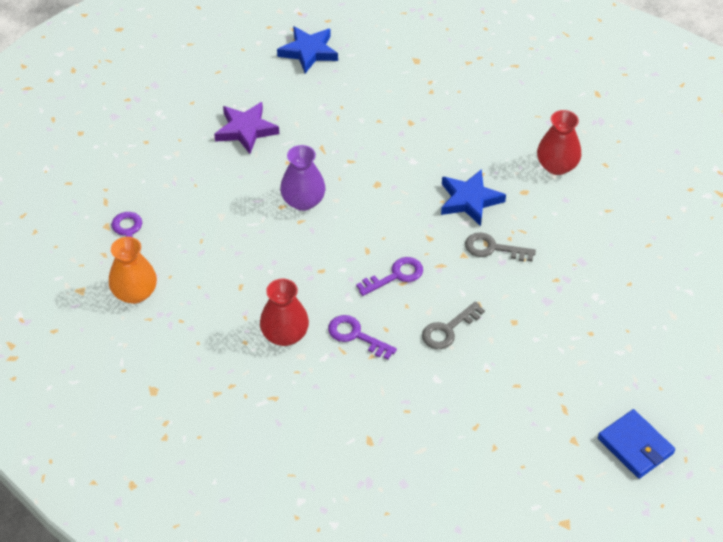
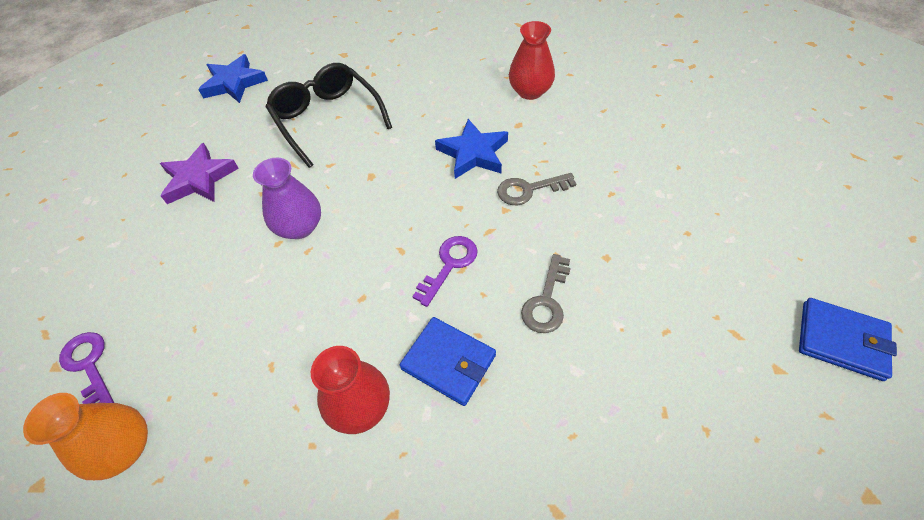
camera: 25 degrees left, 5 degrees up
(356, 336) = (448, 362): purple key -> blue wallet
(369, 119) = (327, 119): none -> black glasses

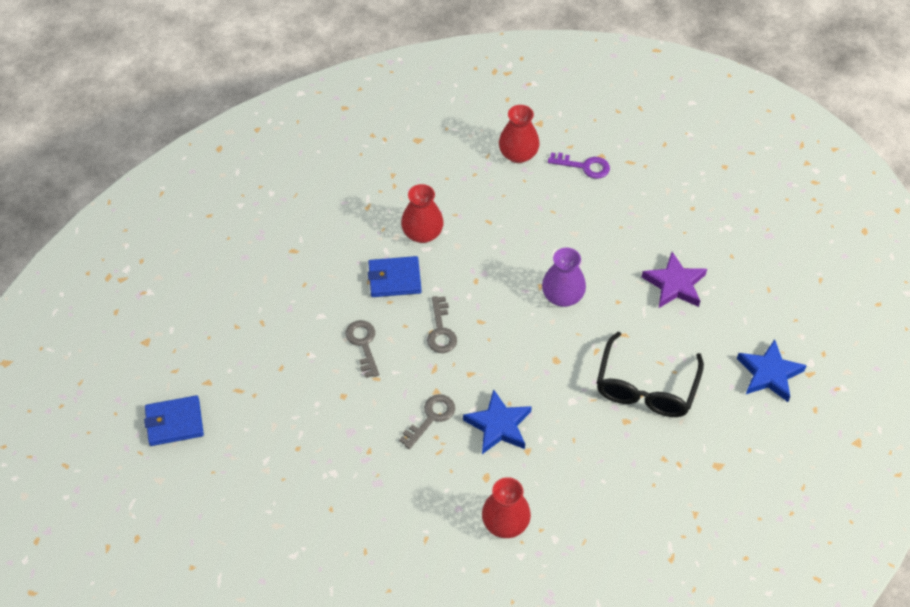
camera: 140 degrees right, 0 degrees up
(125, 448) = (518, 154): orange vase -> red vase
(327, 119) = (646, 387): black glasses -> black glasses turned 90 degrees clockwise
(449, 265) = (441, 331): purple key -> grey key

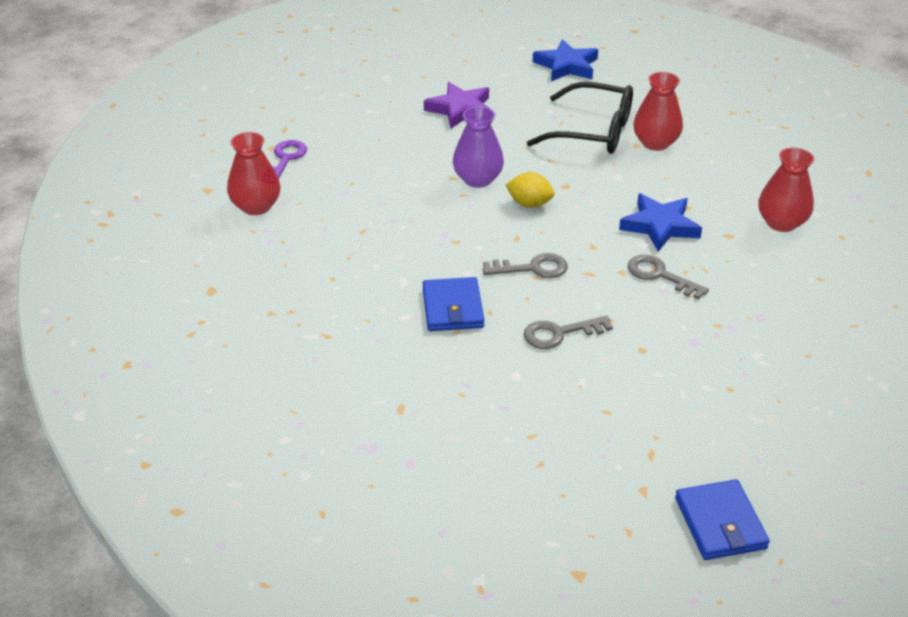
camera: 90 degrees left, 15 degrees down
(422, 233) = (378, 284): red vase -> red vase (655, 143)
(528, 332) = (529, 204): none -> yellow lemon

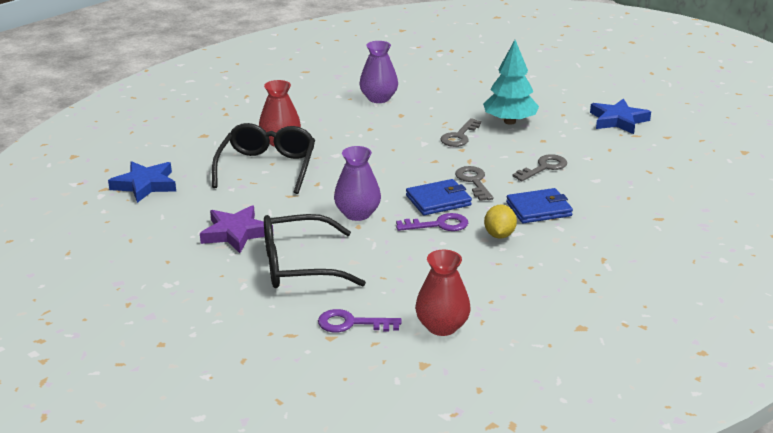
camera: 100 degrees left, 10 degrees down
(390, 139) = (299, 266): none -> black glasses
(439, 229) = (438, 225): none -> purple key
(529, 204) = (387, 188): yellow lemon -> yellow lemon (499, 235)
(559, 334) = (544, 167): grey key -> grey key turned 105 degrees counterclockwise
(659, 226) = (398, 138): blue star -> blue star (618, 120)
(705, 329) = (510, 121): none -> turquoise tree
(720, 523) = (674, 117): blue wallet -> blue wallet (438, 200)
(781, 223) = (378, 98): red vase -> purple vase

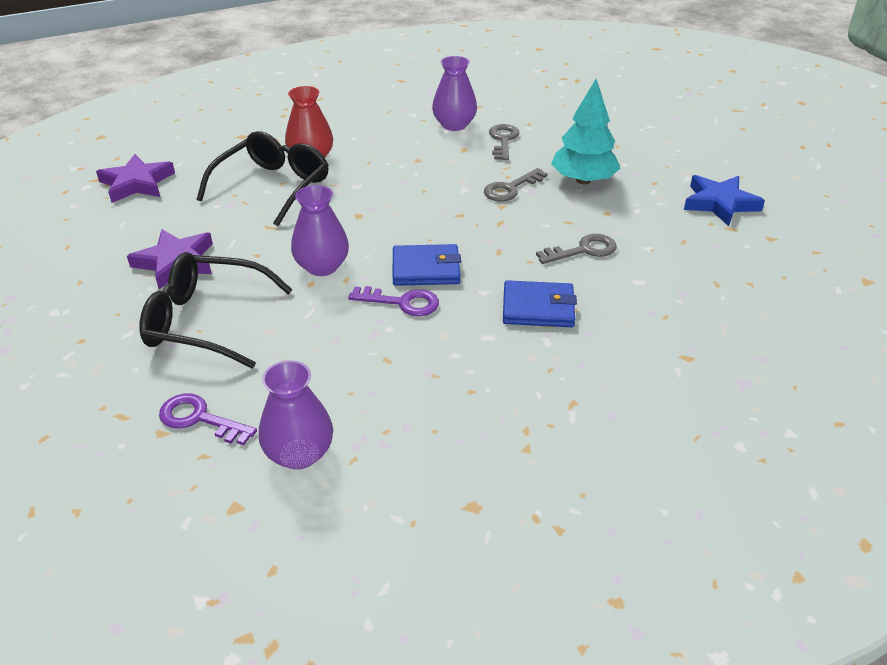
camera: 20 degrees right, 10 degrees up
(145, 185) = (137, 183): blue star -> purple star
(442, 326) = (299, 454): red vase -> purple vase
(473, 181) = (485, 252): grey key -> grey key (503, 140)
(499, 235) = (464, 334): yellow lemon -> none

